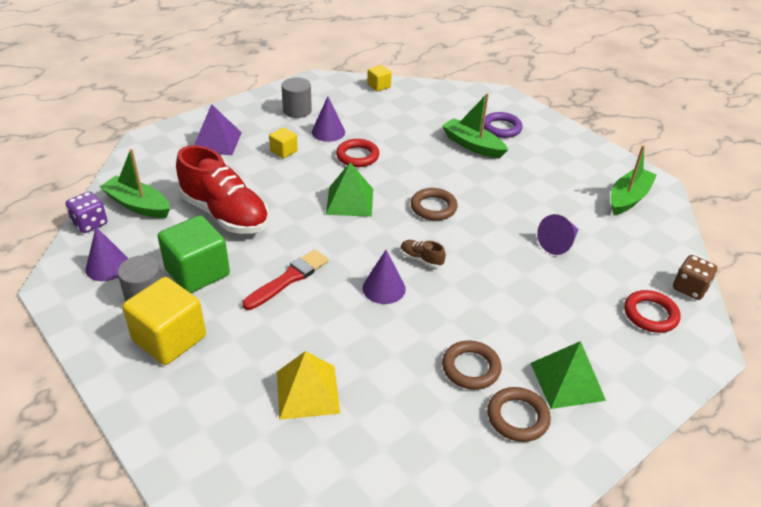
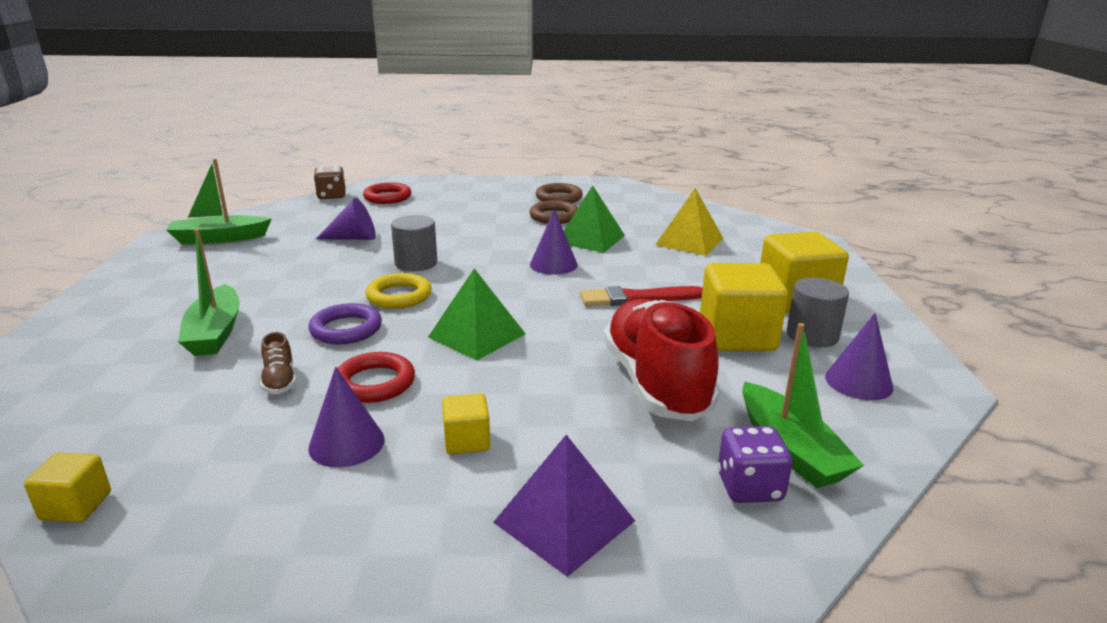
camera: 140 degrees left, 15 degrees down
(90, 223) = (884, 451): purple dice -> purple dice (749, 487)
(197, 272) = (737, 336): green cube -> yellow cube
(297, 110) = (320, 524): grey cylinder -> grey cylinder (416, 263)
(421, 259) = (488, 268): brown shoe -> brown shoe (279, 380)
(433, 207) = (399, 296): brown ring -> yellow ring
(501, 128) = (130, 336): purple ring -> purple ring (346, 329)
(567, 381) = (502, 197): green pyramid -> green pyramid (590, 239)

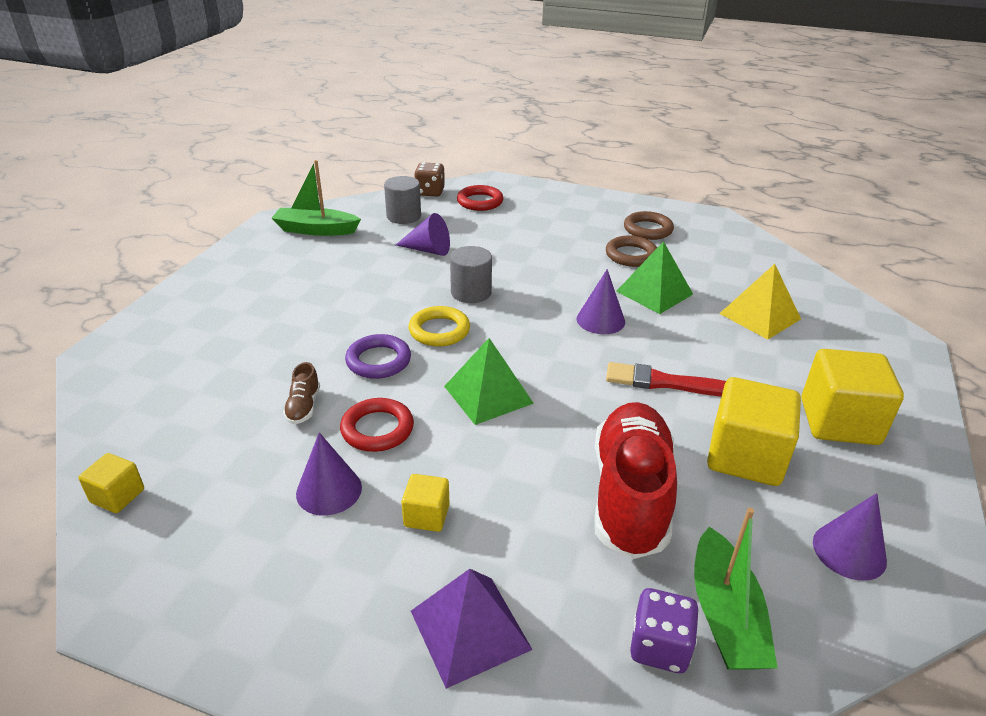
camera: 20 degrees right, 10 degrees up
(215, 333) = (274, 341): green boat -> none
(812, 335) = (830, 476): grey cylinder -> grey cylinder (403, 216)

